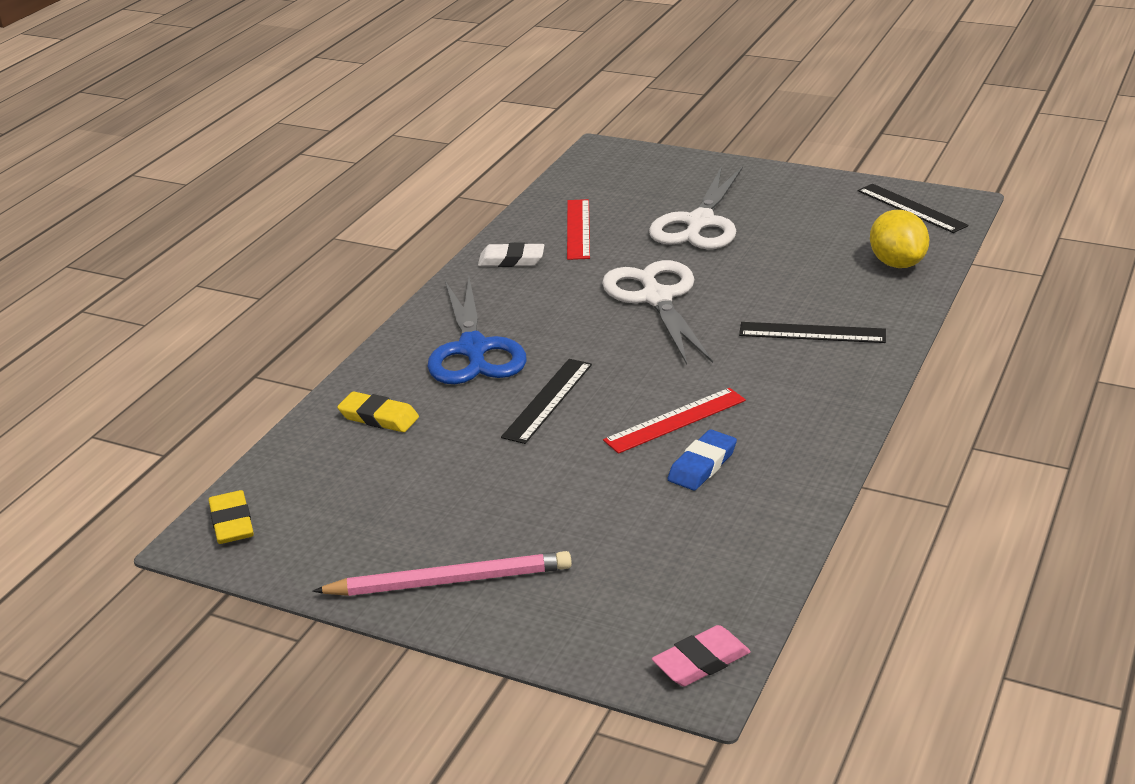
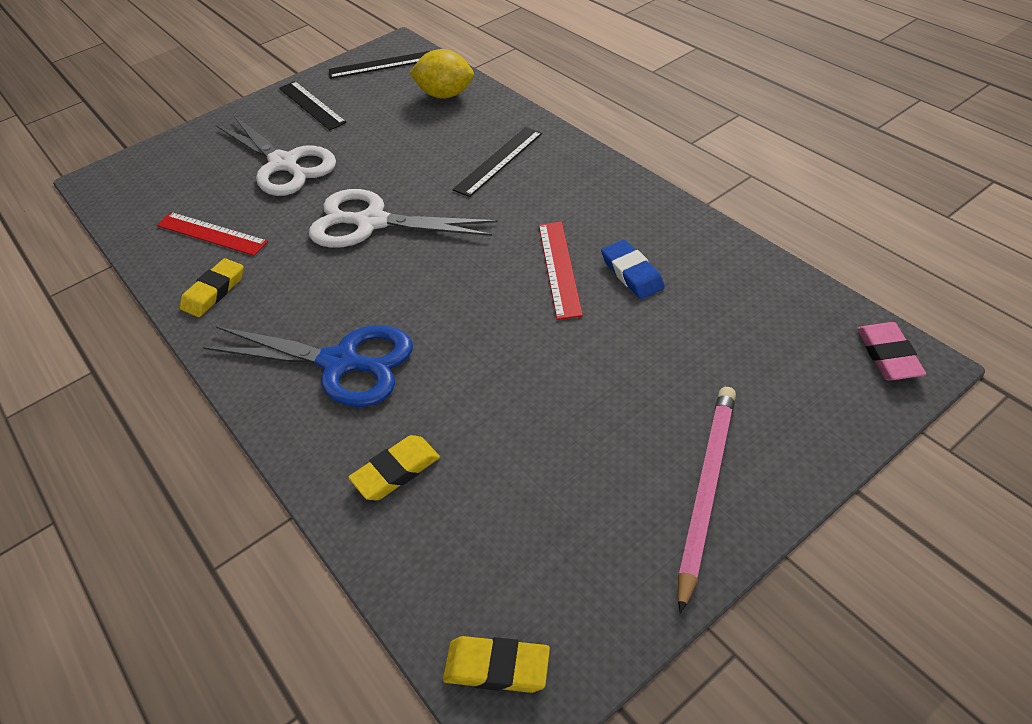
camera: 60 degrees left, 15 degrees up
(511, 260) = (214, 291): white eraser -> yellow eraser
(548, 400) = (468, 336): black ruler -> black ruler (312, 105)

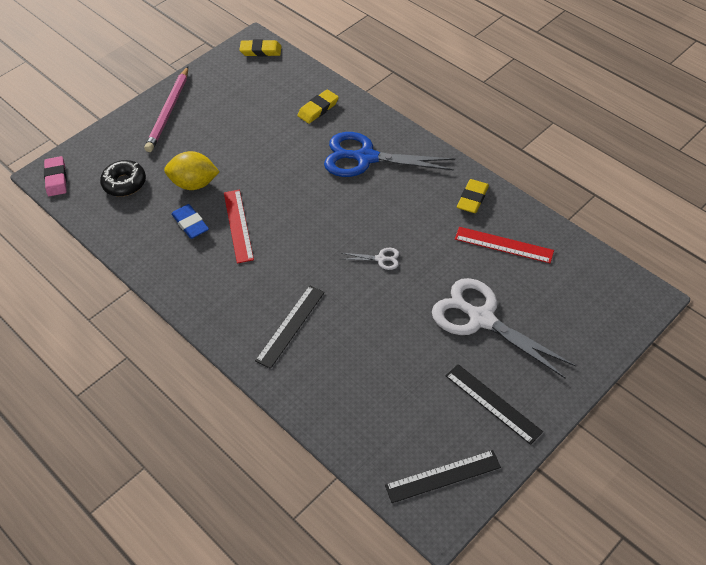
camera: 170 degrees right, 5 degrees up
(372, 222) = (380, 259): white scissors -> white scissors, size x0.41
(445, 95) = (356, 420): yellow lemon -> yellow lemon (194, 184)
(756, 340) = (124, 183): none -> black donut

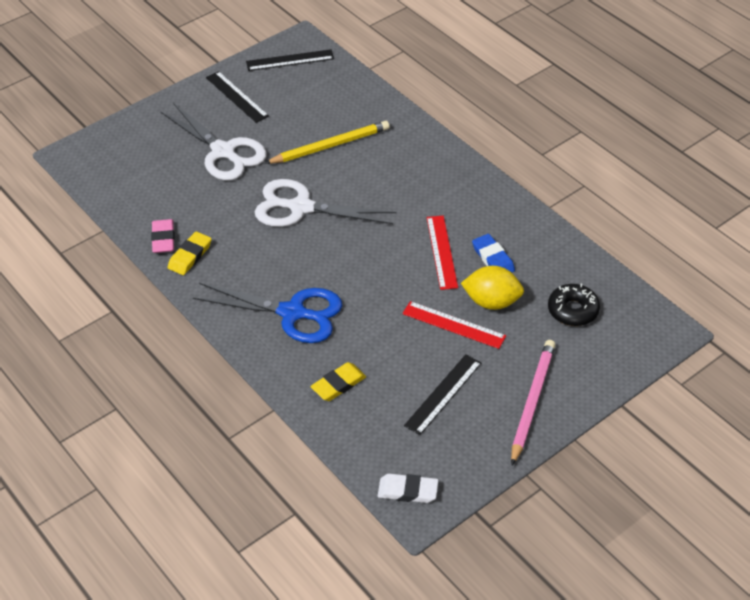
camera: 175 degrees left, 5 degrees down
(56, 178) = (655, 324): pink eraser -> pink eraser (163, 239)
(260, 51) = (407, 491): yellow eraser -> white eraser
(290, 326) = (394, 161): black ruler -> black ruler (443, 394)
(365, 339) = (330, 146): none -> yellow pencil
(380, 259) = (301, 207): white scissors -> white scissors, size x2.41
(503, 245) = (177, 209): red ruler -> red ruler (453, 325)

